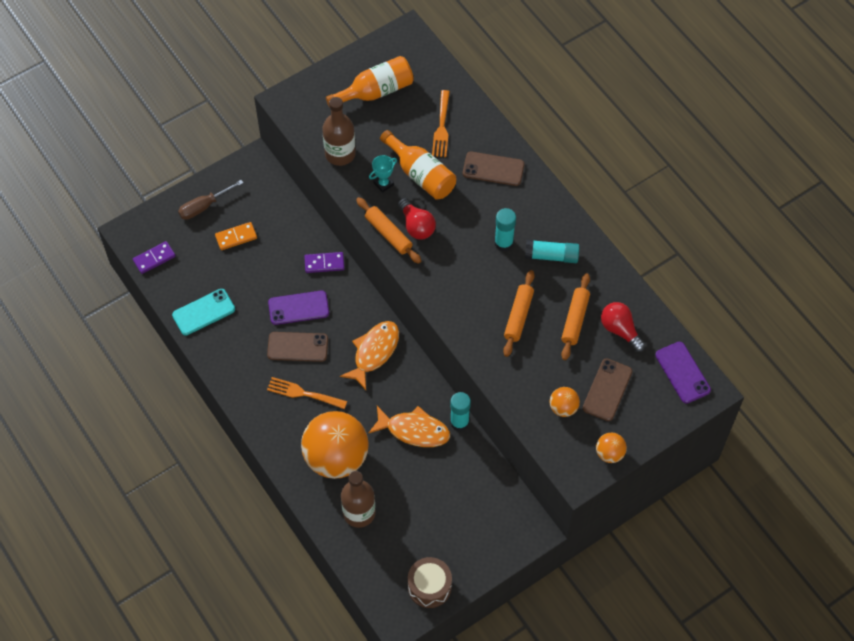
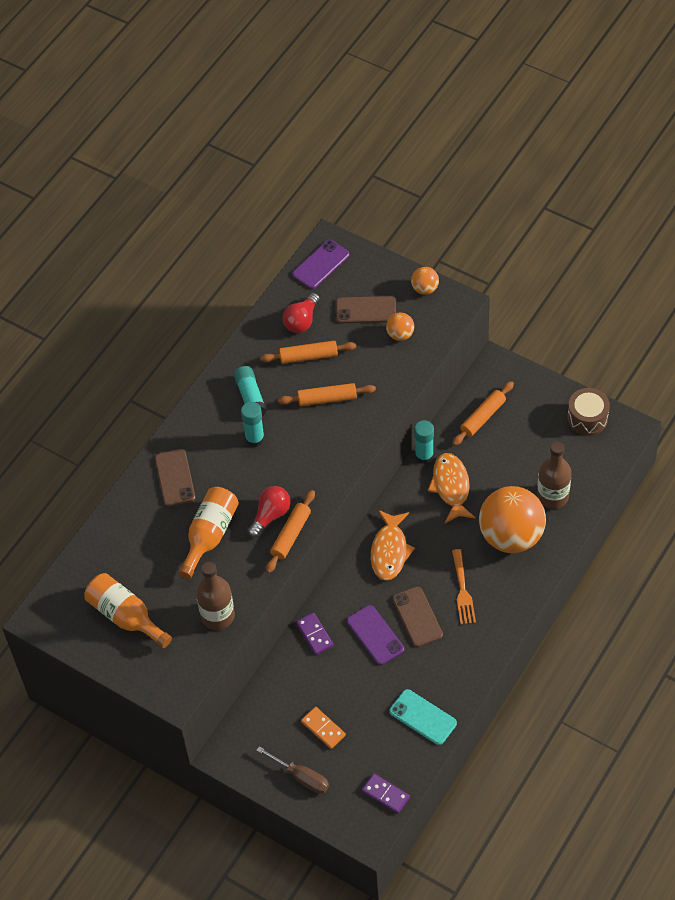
camera: 110 degrees left, 5 degrees down
(374, 352) = (390, 551): orange fish -> orange fish turned 90 degrees counterclockwise
(383, 184) = (235, 563): turquoise trophy -> none
(441, 127) = (144, 540): orange fork -> none
(477, 492) = (483, 417): none -> orange rolling pin

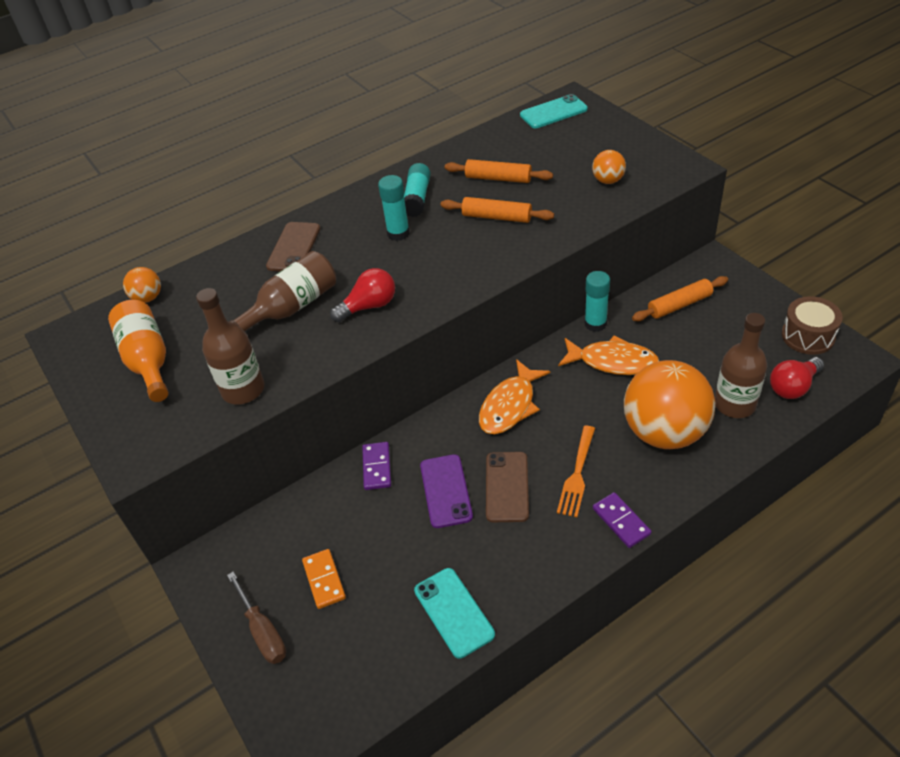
camera: 25 degrees right, 10 degrees down
(210, 535) = (291, 307): orange bottle -> brown bottle
(291, 535) = (379, 331): orange rolling pin -> none
(302, 320) = (508, 149): red light bulb -> red light bulb (793, 387)
(320, 264) = (553, 112): purple phone -> turquoise phone
(366, 310) = (581, 154): brown phone -> none
(385, 794) = (353, 699): purple domino -> purple domino (621, 521)
(425, 289) = (655, 149): orange ball -> orange ball (148, 298)
(451, 487) = (612, 362): orange fish -> orange fish turned 90 degrees clockwise

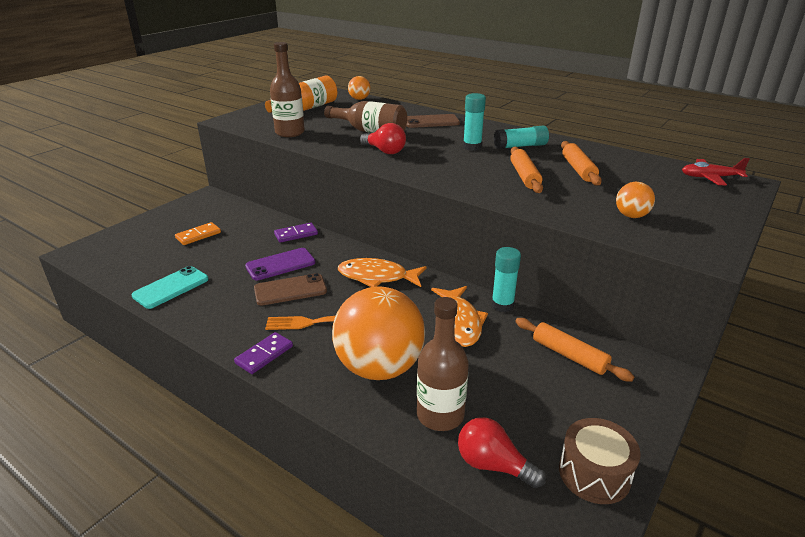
camera: 65 degrees right, 15 degrees down
(263, 631) = (160, 224): brown screwdriver -> none
(553, 112) = (710, 178): turquoise phone -> red plane

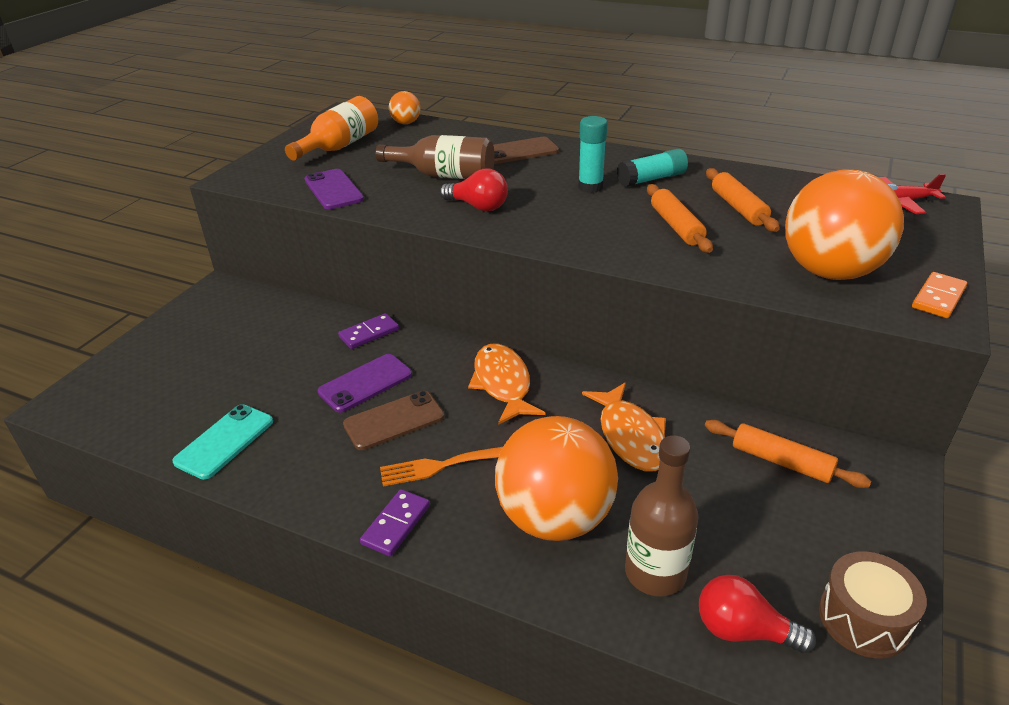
camera: 10 degrees left, 5 degrees up
(198, 235) = (231, 353): orange domino -> orange domino (938, 298)
(290, 133) = (333, 190): brown bottle -> purple phone
(377, 277) = (503, 384): orange fish -> orange fish turned 75 degrees clockwise
(502, 305) = (676, 402): turquoise glue stick -> none
(631, 216) = (830, 272): orange ball -> orange ball, size x2.30

